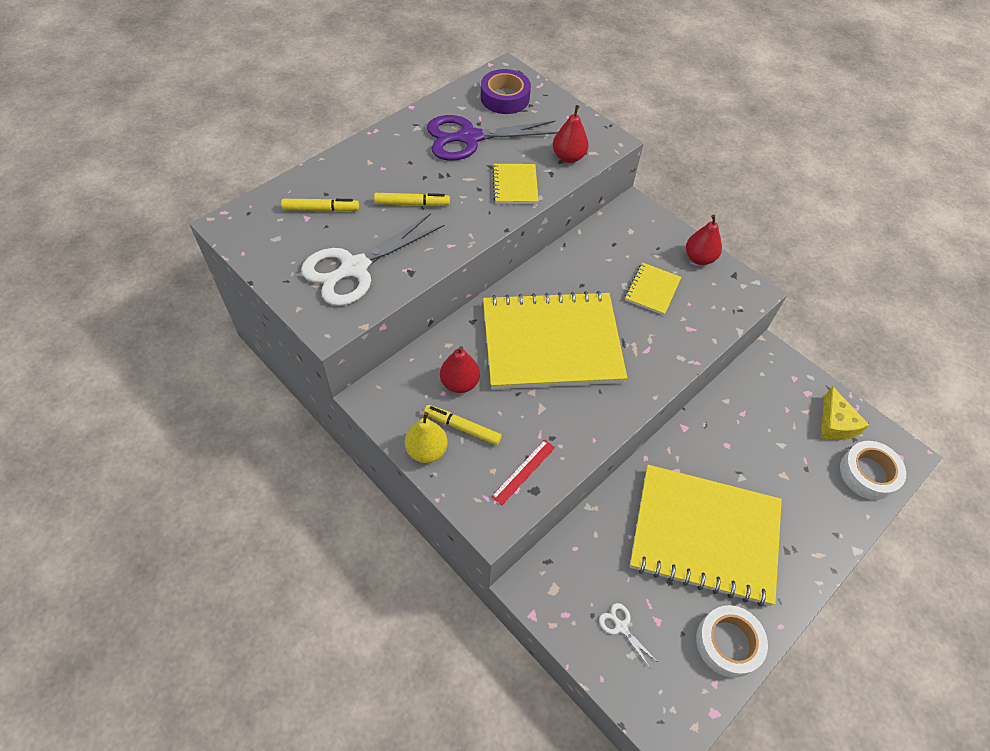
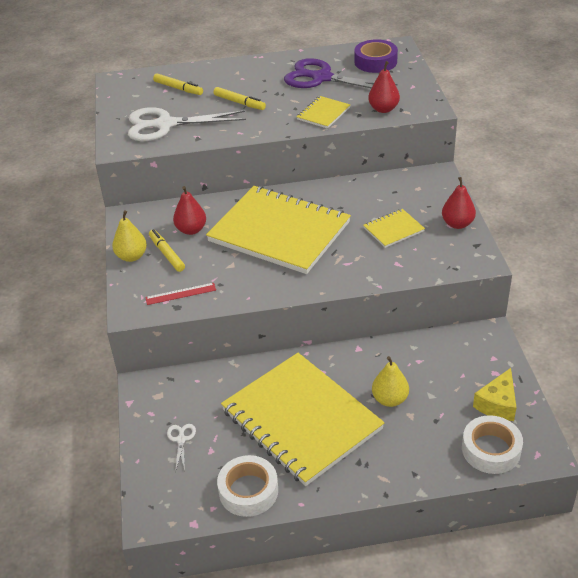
camera: 40 degrees right, 15 degrees down
(755, 468) = (390, 399): none -> yellow pear

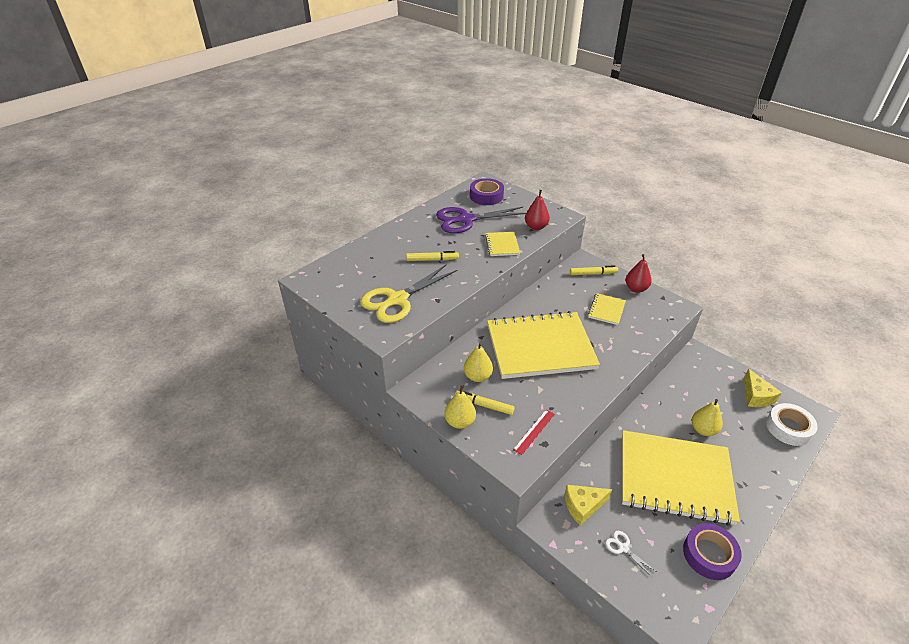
camera: 40 degrees left, 0 degrees up
(165, 125) = (397, 299): white scissors -> yellow scissors
(178, 88) = (369, 266): yellow marker -> yellow marker (593, 273)
(188, 391) = (583, 506): none -> yellow cheese
(191, 230) = (478, 376): red pear -> yellow pear
(248, 491) = (709, 554): white tape -> purple tape

